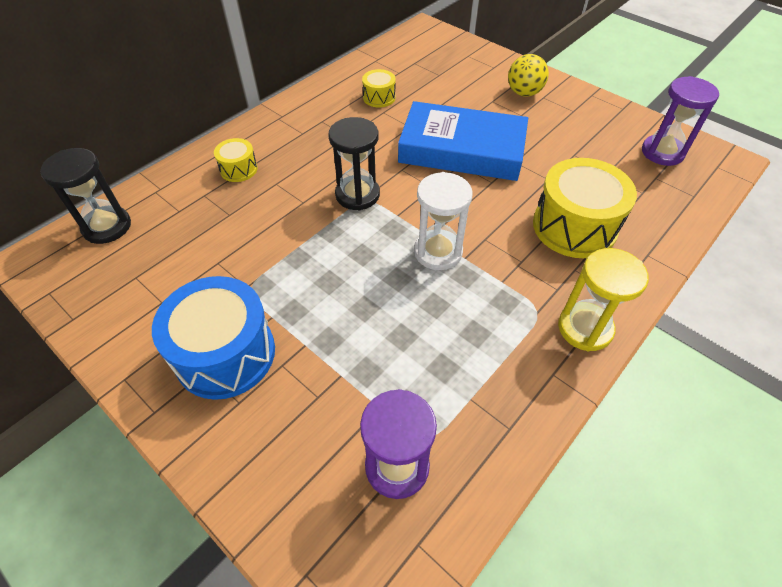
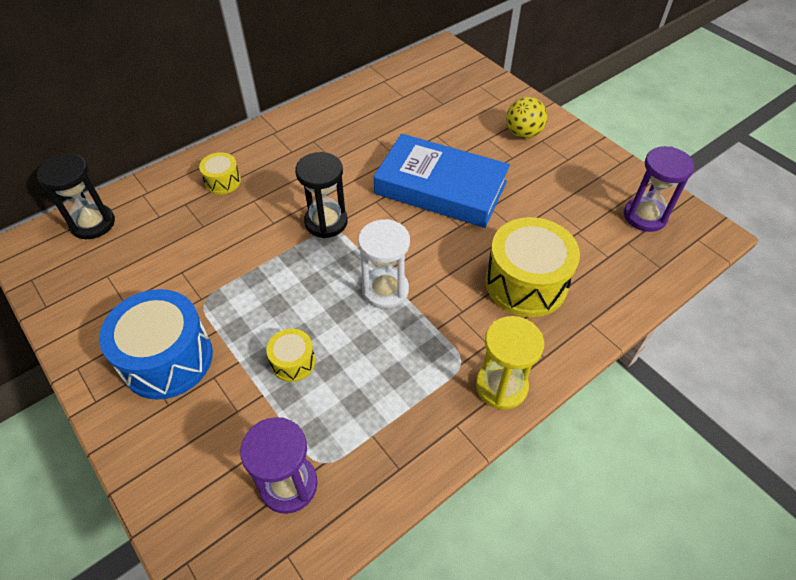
camera: 10 degrees right, 0 degrees up
(379, 97) = (376, 122): yellow drum -> yellow drum (293, 362)

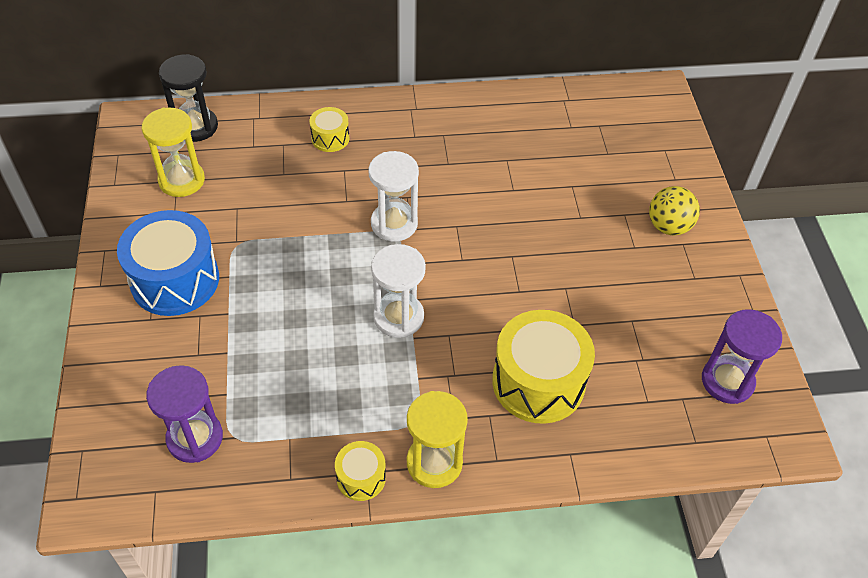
camera: 30 degrees right, 0 degrees up
(111, 273) = (181, 180): none -> yellow hourglass
(293, 362) = (271, 338): yellow drum -> yellow drum (361, 477)
(326, 222) = (394, 224): black hourglass -> white hourglass
(441, 187) = (531, 243): blue book -> none

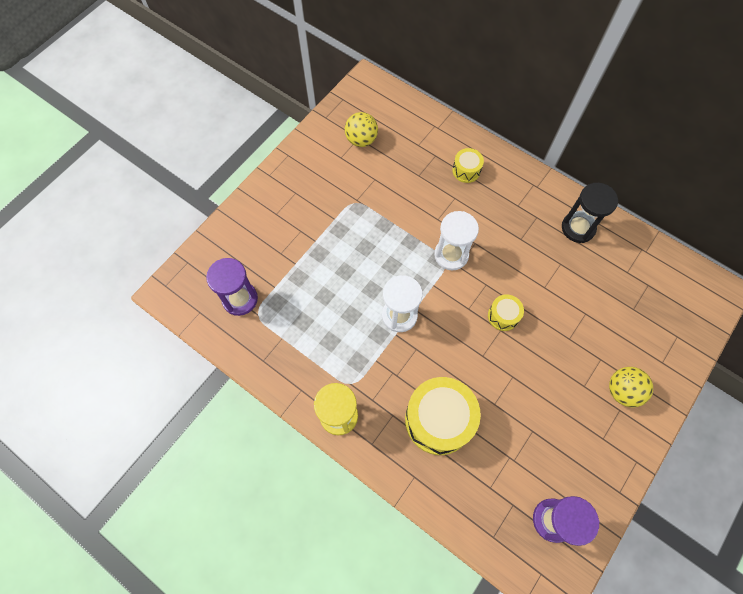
camera: 45 degrees right, 15 degrees up
(175, 280) = (306, 200): blue drum -> none
(181, 180) = (361, 140): yellow hourglass -> yellow ball
(196, 126) = (398, 109): black hourglass -> black hourglass (578, 228)
(361, 477) = (296, 391): yellow drum -> yellow drum (503, 316)

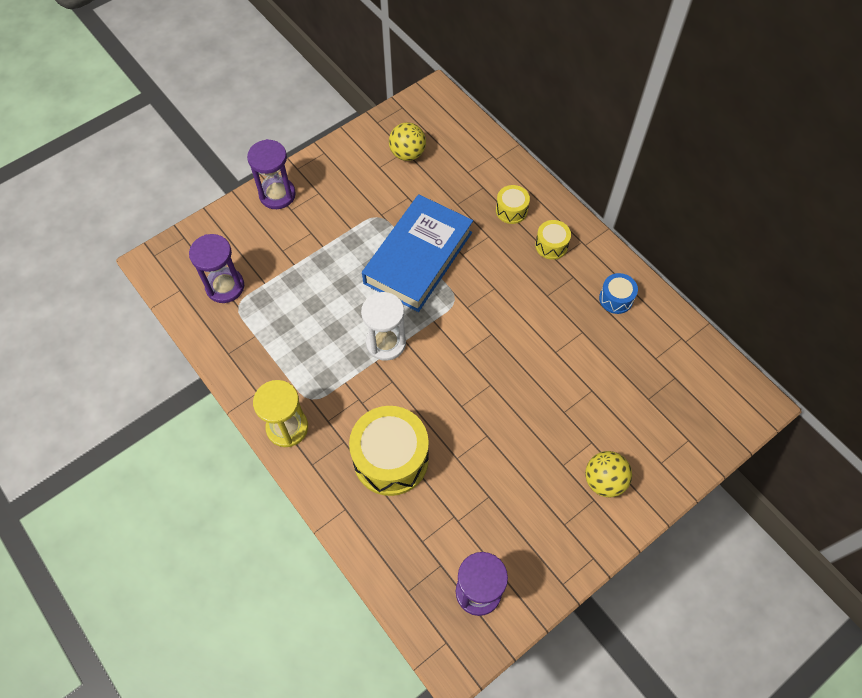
camera: 15 degrees right, 5 degrees down
(259, 203) = (277, 195): none -> purple hourglass
(401, 231) = (418, 258): none -> blue book
(451, 255) = (463, 294): white hourglass -> none
(503, 316) = (498, 370): yellow drum -> yellow drum (551, 245)
(578, 228) = (616, 299): black hourglass -> blue drum

